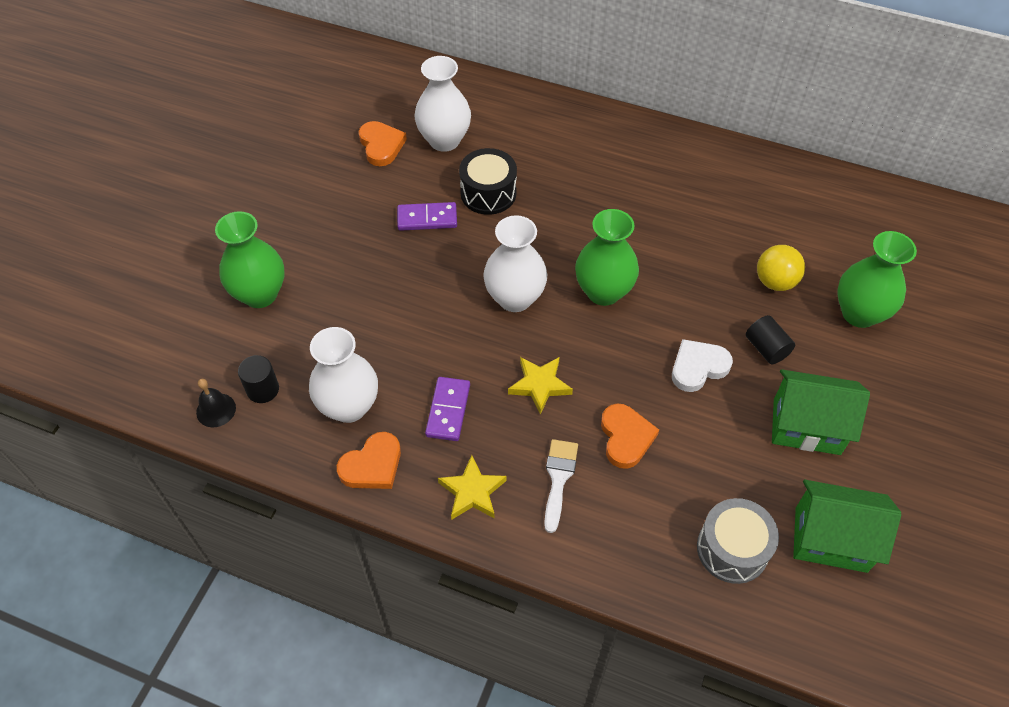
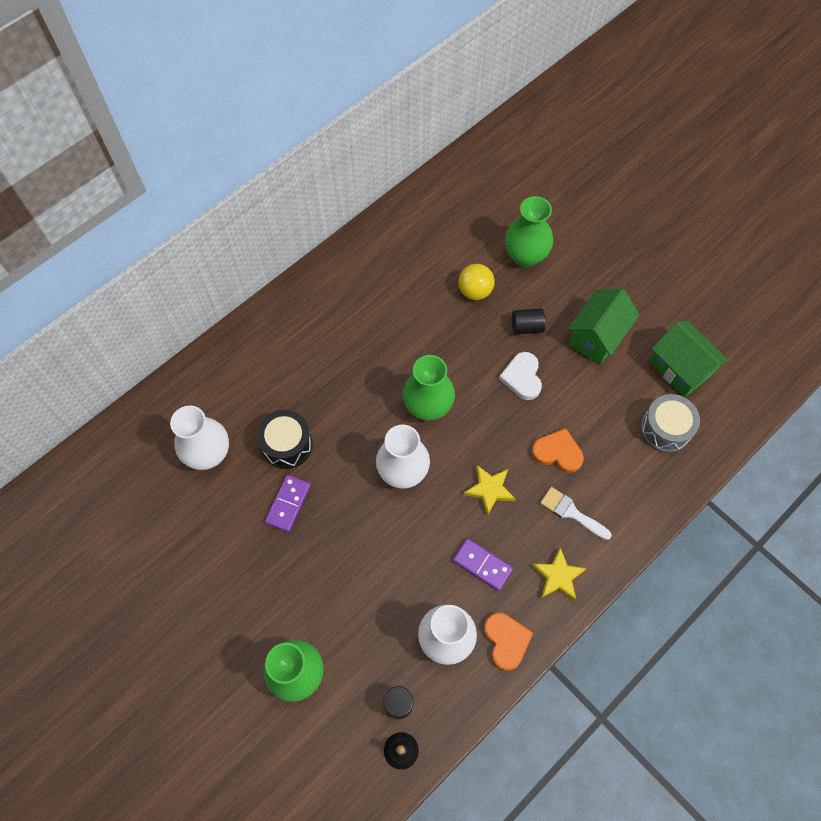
camera: 65 degrees left, 10 degrees up
(381, 145) = (184, 508): orange heart -> none
(830, 539) = (680, 369): green house -> green house turned 75 degrees counterclockwise

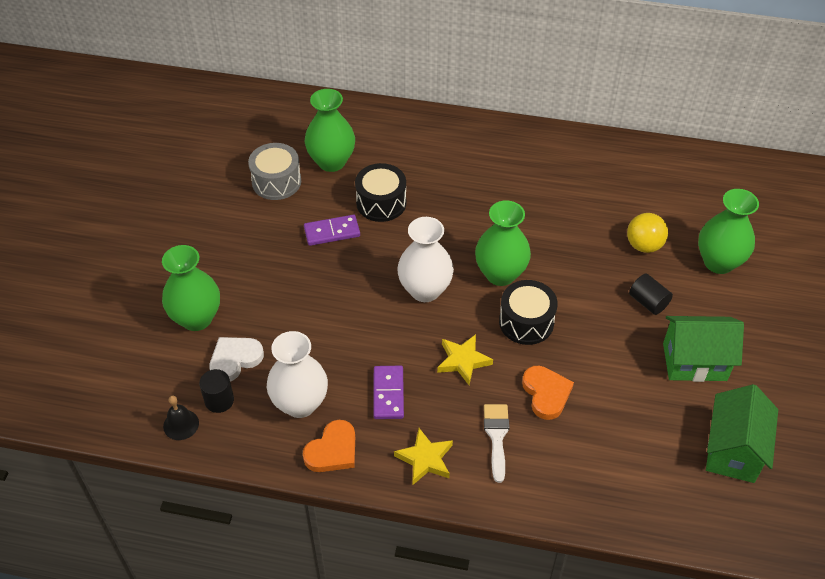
camera: 55 degrees right, 15 degrees down
(208, 454) = (331, 162): white vase -> green vase
(486, 420) = (526, 322): none -> black drum
(522, 377) = (594, 326): white heart -> white heart (235, 360)
(665, 429) = (654, 471): grey drum -> grey drum (276, 182)

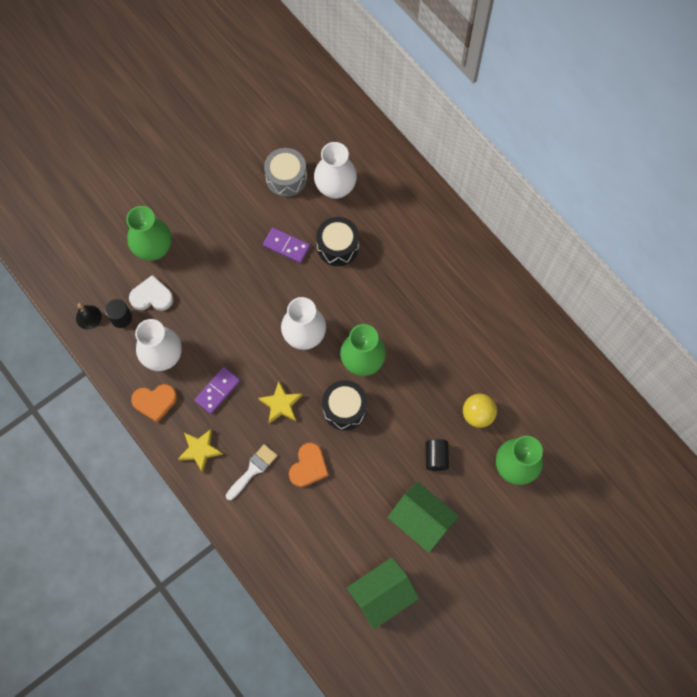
camera: 40 degrees right, 20 degrees up
(331, 162) = (335, 188): green vase -> white vase

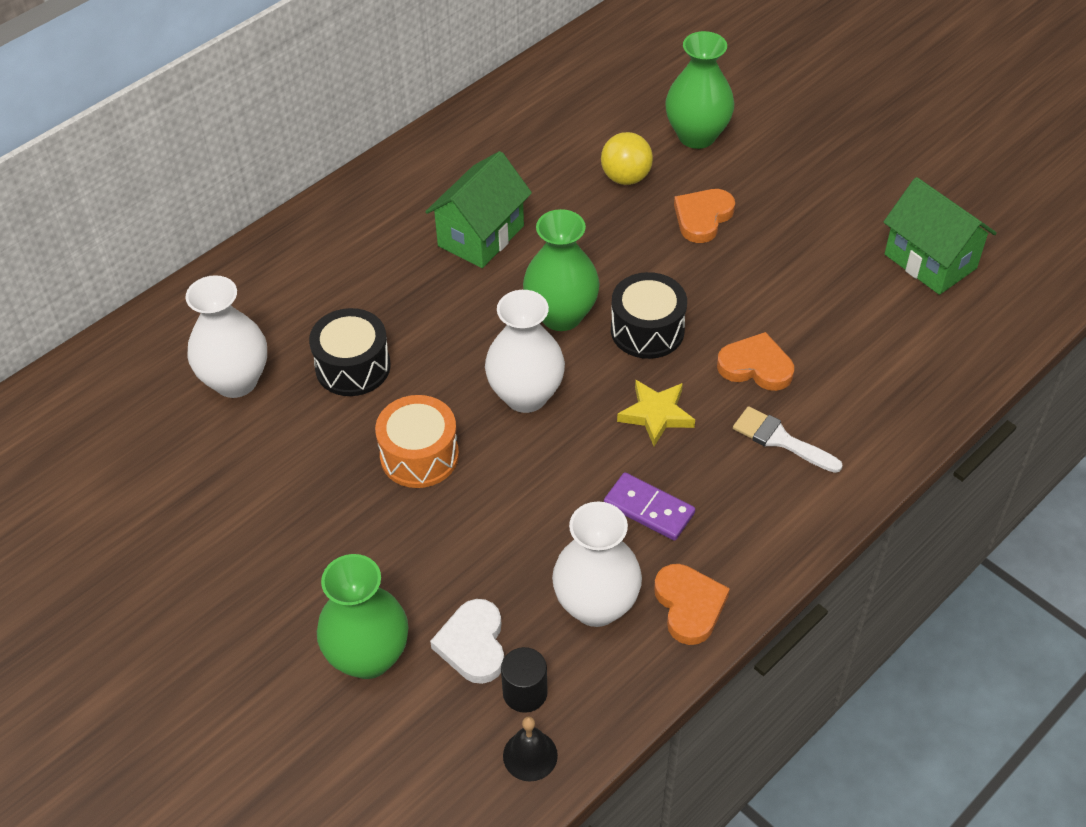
camera: 95 degrees left, 20 degrees down
(200, 450) = (764, 521): yellow star -> none
(271, 278) = (419, 455): none -> orange drum
(286, 178) = (213, 455): grey drum -> none
(286, 246) = (354, 439): purple domino -> none
(421, 521) = (805, 227): green house -> green house (481, 236)
(436, 457) = (702, 217): black cylinder -> orange heart

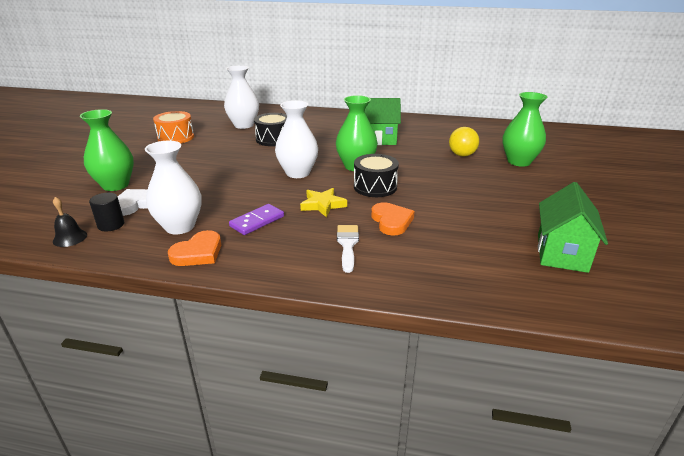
camera: 55 degrees right, 20 degrees down
(419, 455) = (238, 163): orange drum -> orange drum (176, 137)
(649, 509) = (257, 221): purple domino -> purple domino turned 45 degrees clockwise
(702, 217) = (469, 178): orange heart -> none

